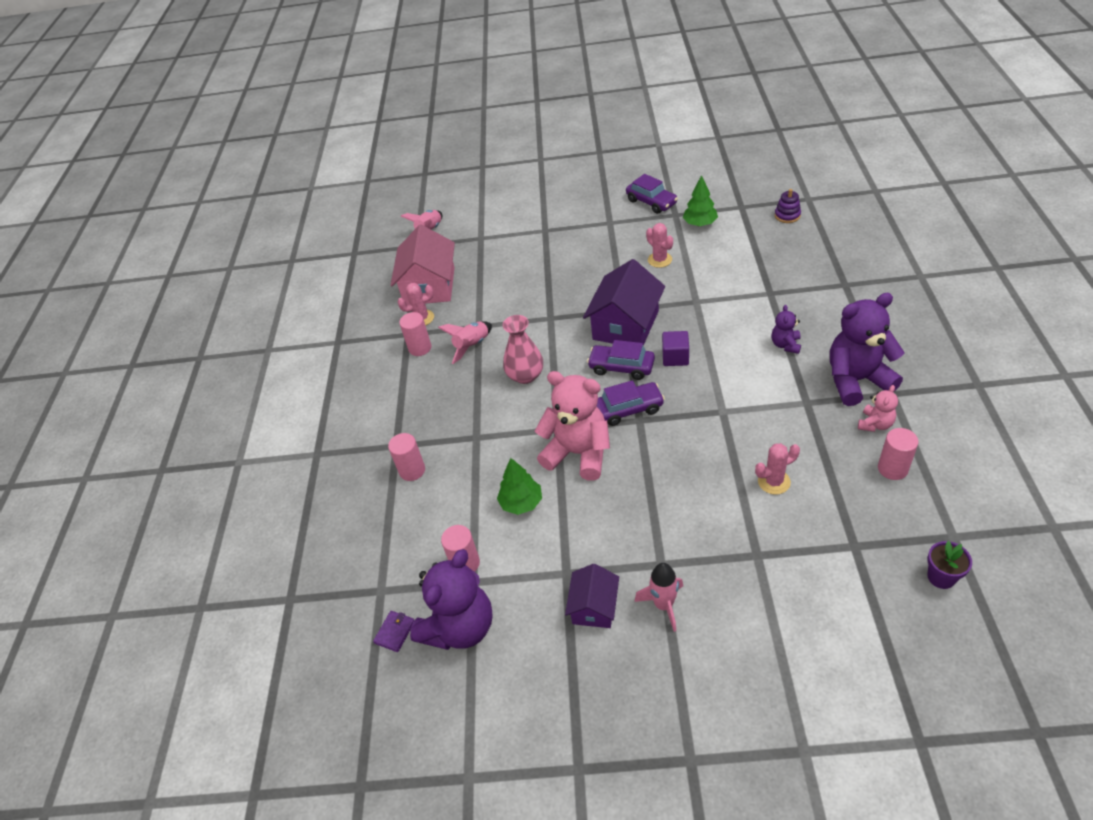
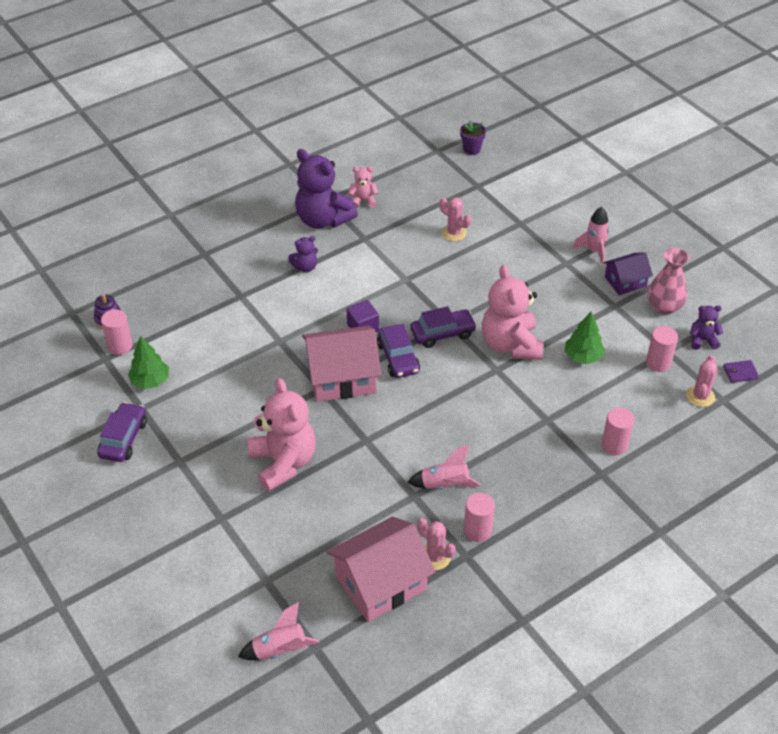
camera: 130 degrees left, 0 degrees up
(460, 627) = (702, 340): purple teddy bear -> purple teddy bear, size x0.48
(525, 375) = (454, 421): pink vase -> pink vase (664, 306)
(566, 269) = (283, 463): none -> pink teddy bear
(625, 325) = (342, 377): purple house -> pink house
(629, 409) = (442, 333): purple car -> purple car turned 120 degrees clockwise
(659, 260) = (228, 390): pink cactus -> pink cactus (700, 396)
(892, 469) = (400, 184): pink cylinder -> pink cylinder (120, 346)

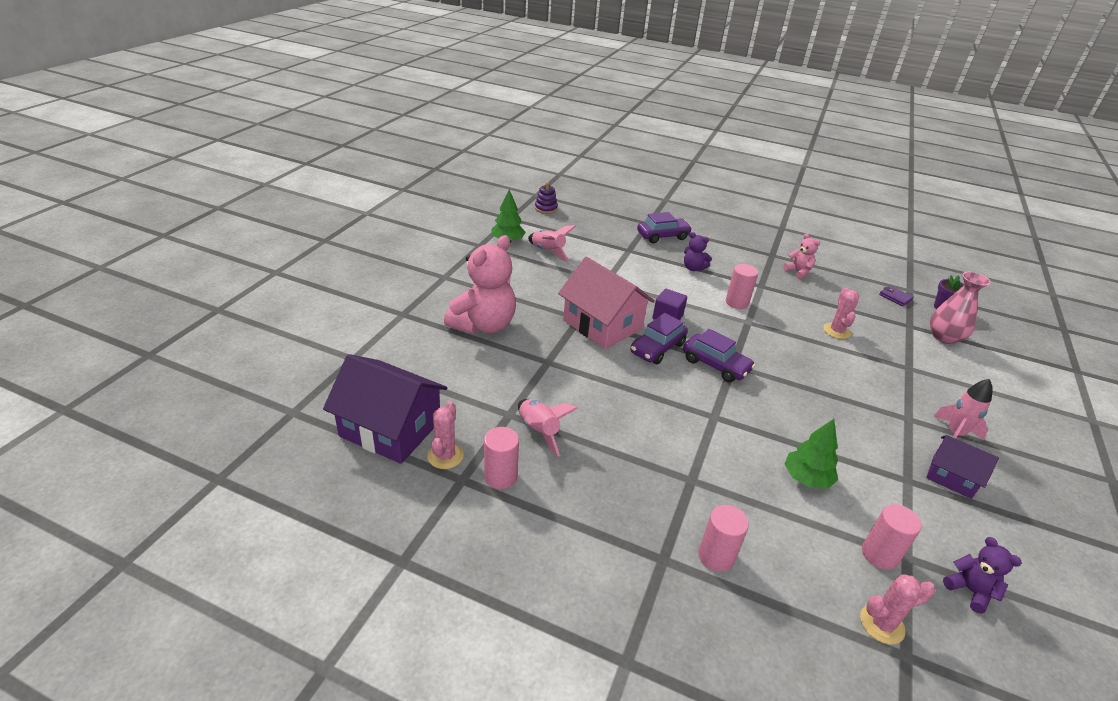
camera: 55 degrees right, 10 degrees down
(120, 346) = (527, 220): pink cylinder -> pink cylinder (737, 302)
(123, 439) = (445, 248): purple car -> purple car (663, 236)
(280, 650) = (280, 392): pink rocket -> pink rocket (548, 251)
(323, 219) = (751, 260): purple teddy bear -> none
(380, 583) = (390, 428): pink house -> purple house
(510, 345) = (756, 415): pink teddy bear -> none
(664, 306) = (966, 528): pink vase -> pink vase (944, 337)
(740, 373) = (973, 660): purple wallet -> purple wallet (895, 297)

